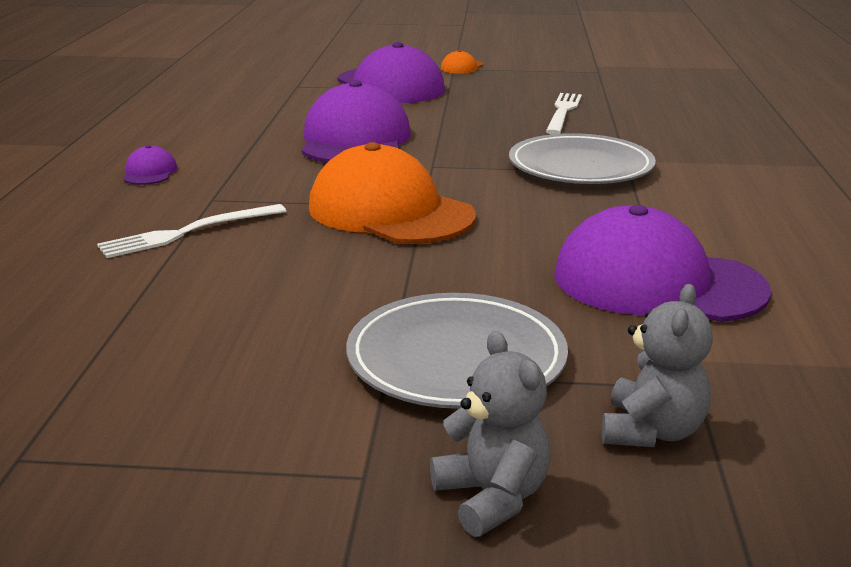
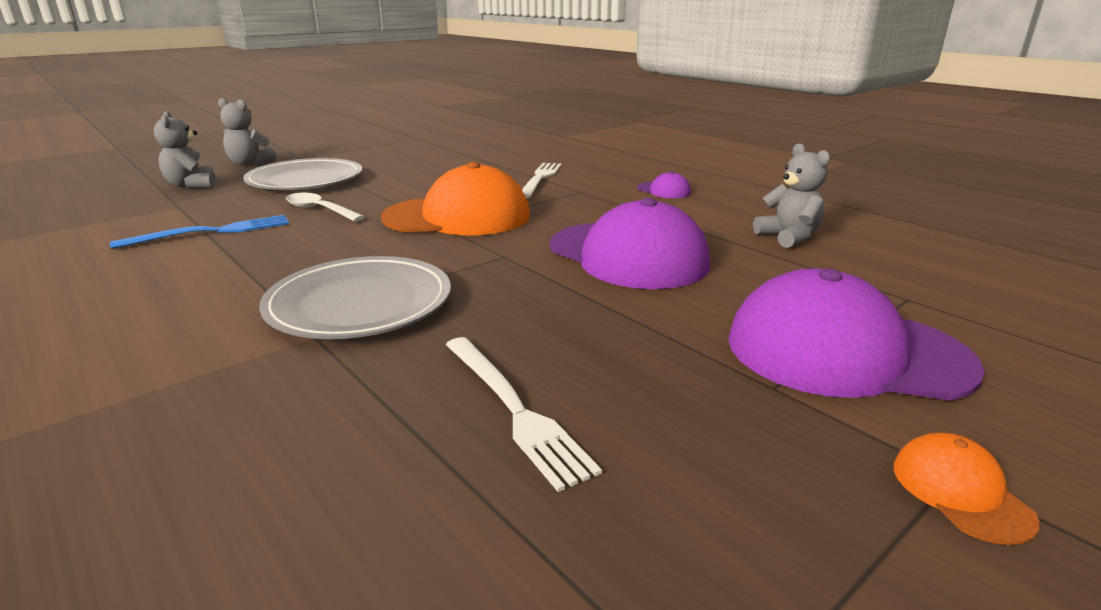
camera: 135 degrees right, 0 degrees up
(228, 117) = (788, 237): none -> grey teddy bear
(509, 275) = (319, 210): none -> white spoon
(657, 282) = (212, 232): purple cap -> blue fork

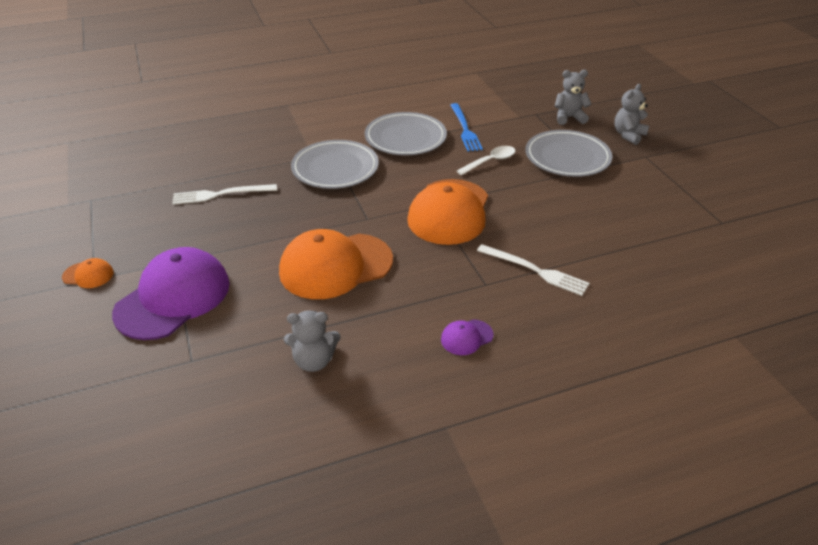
camera: 110 degrees right, 15 degrees up
(237, 266) = (405, 138): none -> grey plate
(627, 255) = (335, 266): purple cap -> orange cap

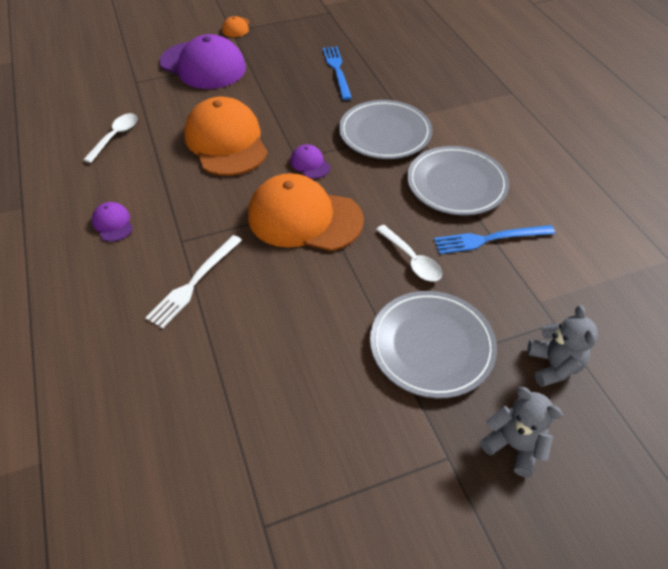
camera: 90 degrees right, 10 degrees up
(221, 194) = (337, 70): white fork -> blue fork
(314, 361) = (115, 137): grey teddy bear -> white spoon
(375, 210) = (310, 164): none -> purple cap

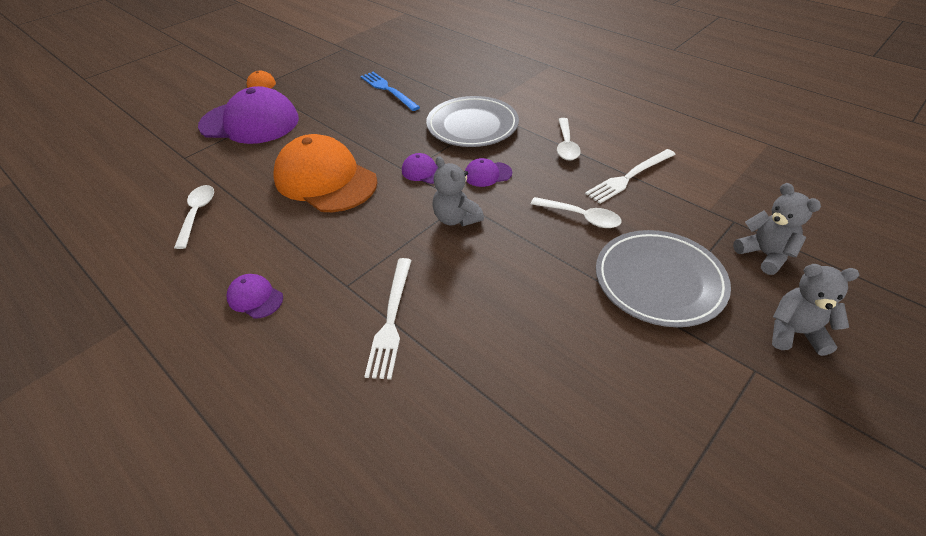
camera: 25 degrees left, 5 degrees down
(304, 218) = (456, 218): orange cap -> grey teddy bear
(362, 187) = (487, 174): none -> purple cap
(456, 184) = (566, 145): grey plate -> white spoon
(489, 239) = (629, 177): blue fork -> white fork

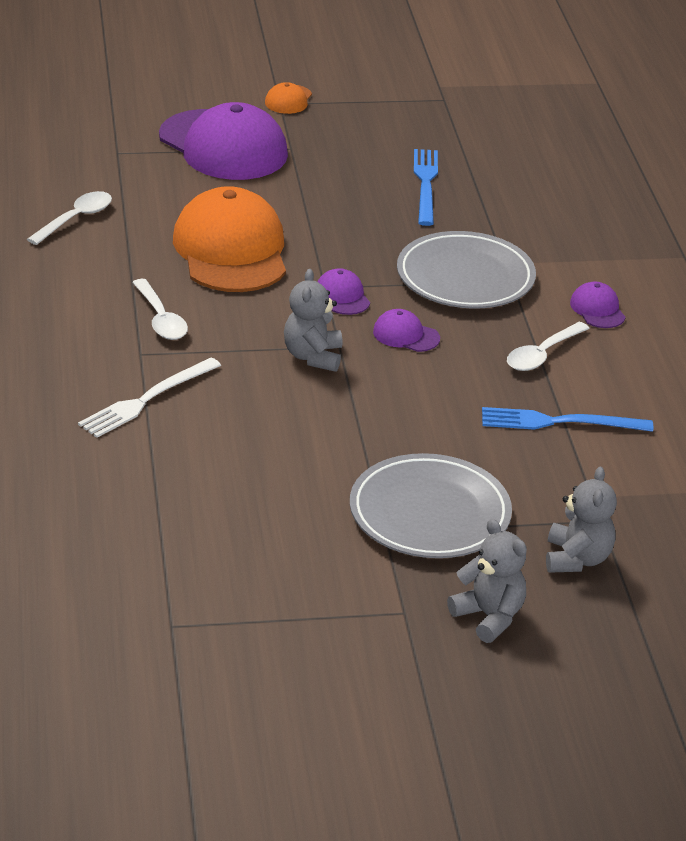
camera: 35 degrees right, 10 degrees down
(255, 298) = (54, 319): purple cap -> purple cap (597, 309)
(581, 217) = (442, 425): white spoon -> white spoon (161, 319)
(629, 177) = (559, 422): white fork -> blue fork

